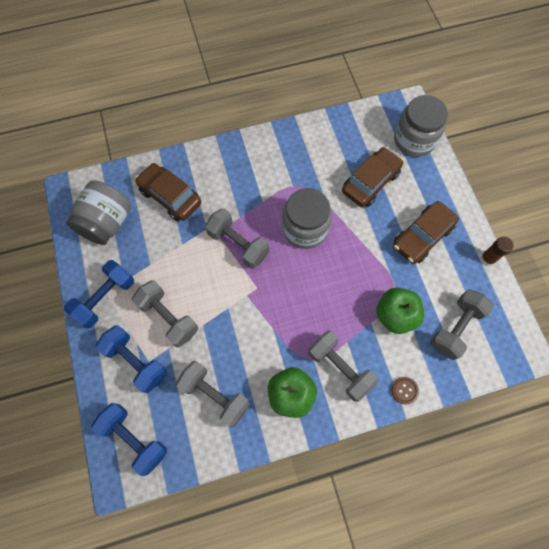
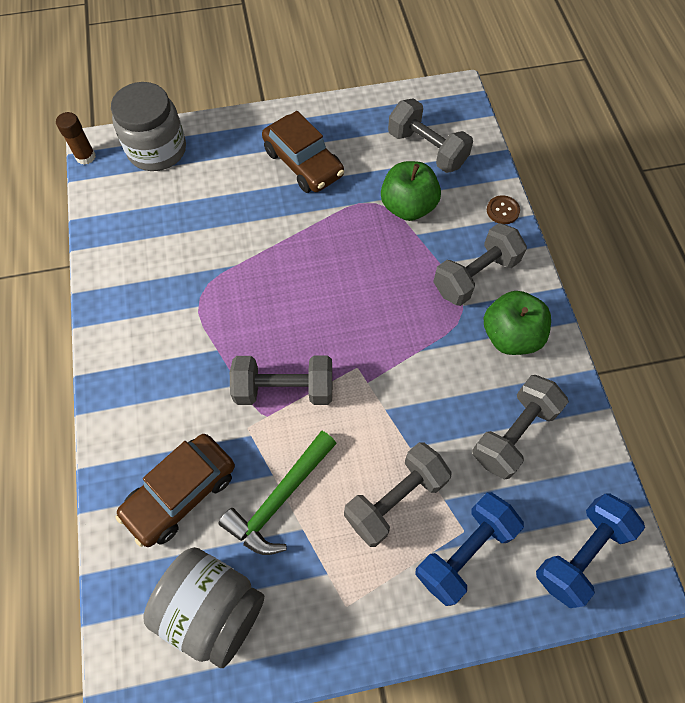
camera: 85 degrees left, 5 degrees down
(105, 298) = (356, 607): blue dumbbell -> none
(167, 250) = (279, 499): none -> green hammer
(238, 244) = (284, 389): grey dumbbell -> grey dumbbell turned 45 degrees clockwise
(305, 229) = (272, 296): grey jar -> none
(370, 182) = (212, 208): brown car -> none
(487, 259) = (341, 104): brown glue stick -> brown glue stick (85, 157)

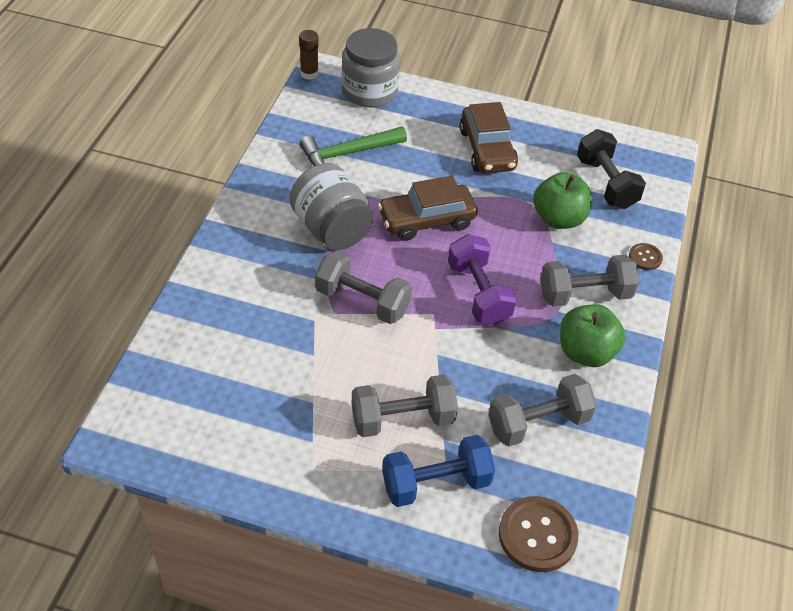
camera: 25 degrees right, 15 degrees down
(181, 493) = (234, 332): brown car -> brown car (426, 220)
(213, 608) = (209, 419): grey jar -> grey jar (331, 229)
(279, 499) = (308, 373): green hammer -> green hammer (348, 153)
(384, 323) = (478, 293): none -> purple dumbbell
(427, 149) = (606, 183): grey dumbbell -> black dumbbell
(580, 553) = (537, 535): blue dumbbell -> brown button

